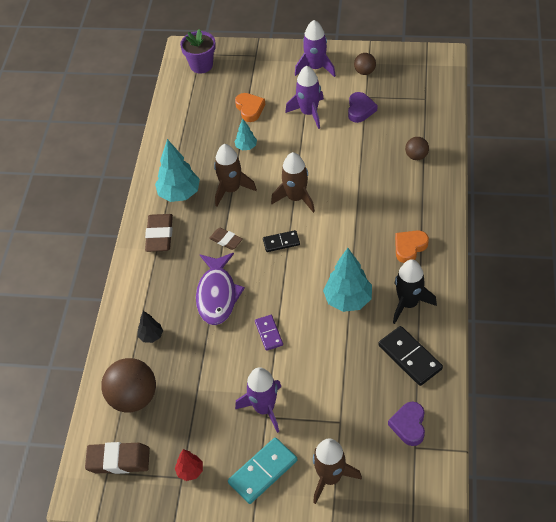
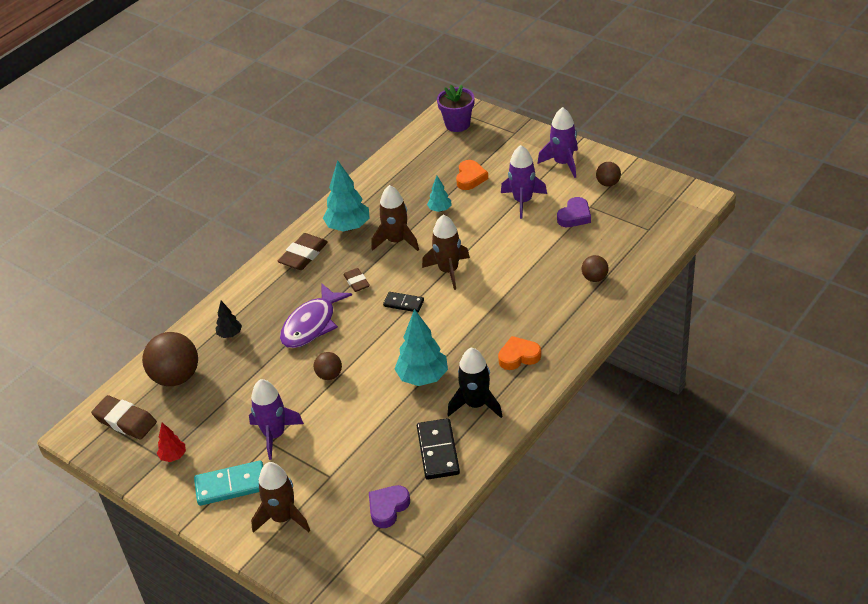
camera: 30 degrees right, 10 degrees down
(269, 333) = (329, 375): purple domino -> brown ball

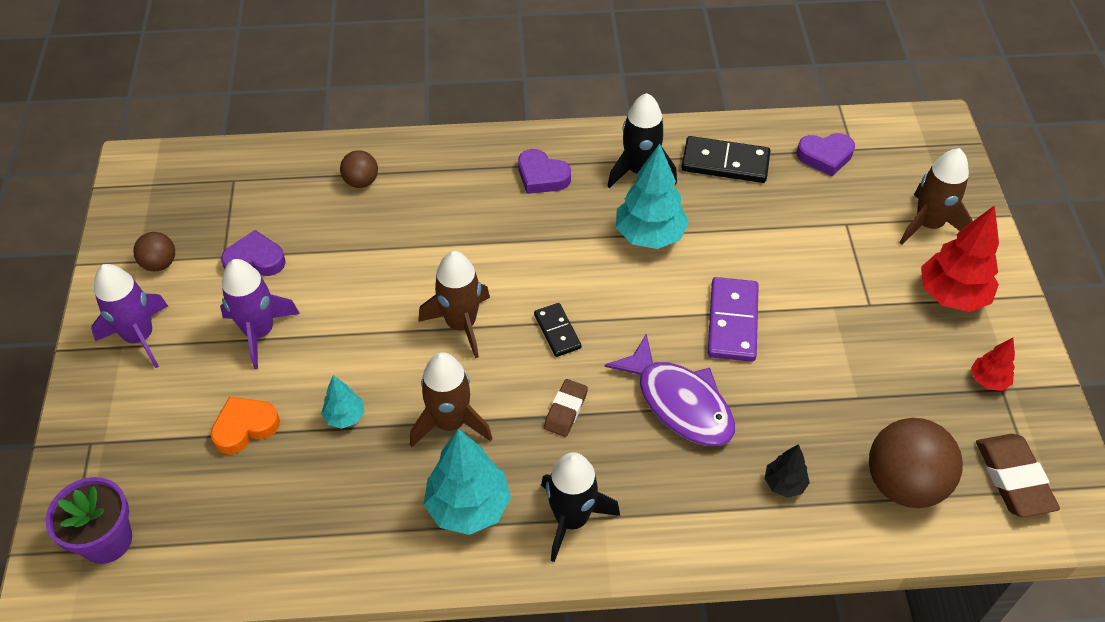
camera: 135 degrees left, 10 degrees up
(231, 485) = (951, 295): turquoise domino -> red tree
(274, 435) = (858, 308): purple rocket -> none
(303, 255) = (571, 519): brown eraser -> black rocket
(312, 324) = (679, 402): purple fish -> purple fish turned 60 degrees clockwise
(329, 375) = (732, 322): brown ball -> purple domino
(438, 451) = (725, 163): black domino -> black domino turned 60 degrees clockwise
(518, 356) = (542, 176): orange heart -> purple heart

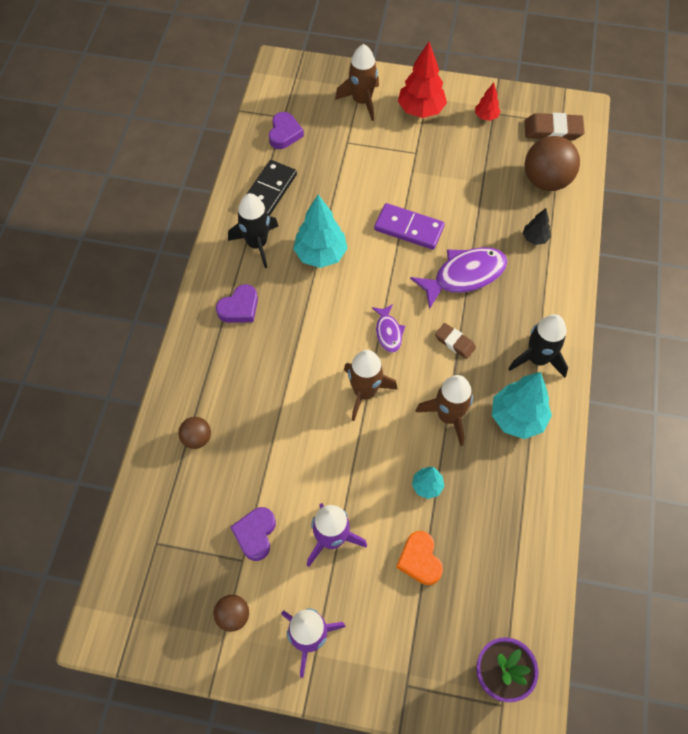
camera: 75 degrees left, 10 degrees up
(557, 331) = (388, 332): black domino -> purple fish

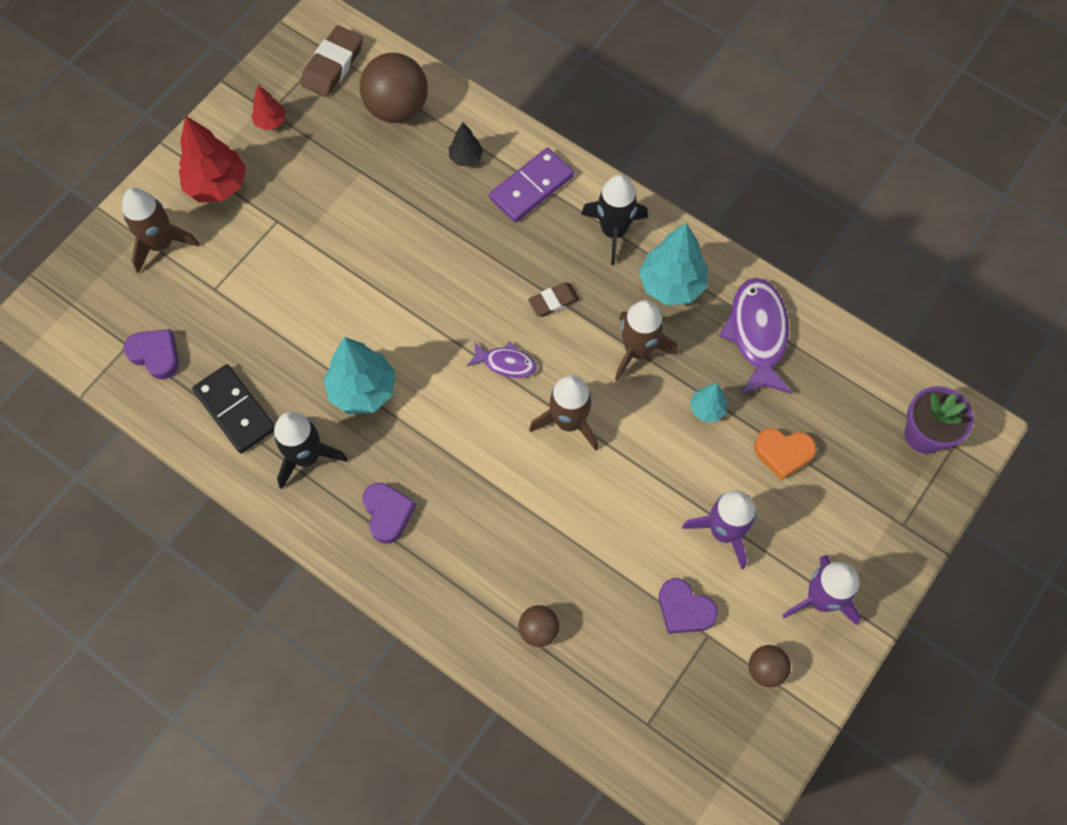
camera: 65 degrees left, 5 degrees up
(409, 228) = (380, 278): purple domino -> purple domino (531, 187)
(464, 276) = (475, 251): purple fish -> purple fish (757, 334)

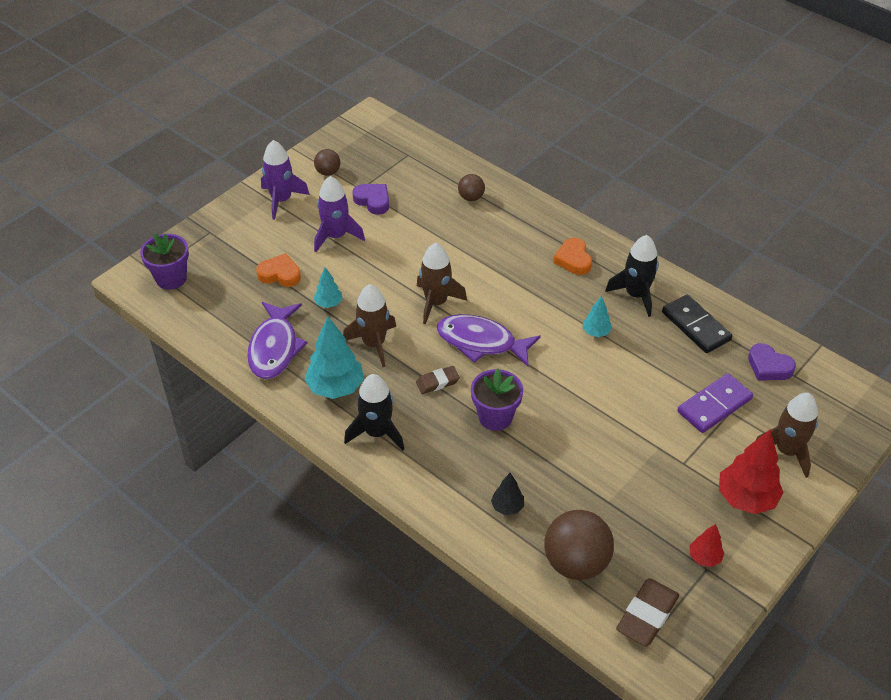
camera: 175 degrees left, 20 degrees down
(363, 390) = (596, 332): turquoise tree -> turquoise tree, size x0.53
(387, 513) = (573, 260): purple heart -> orange heart
(483, 261) = (495, 417): none -> purple flower pot
(506, 363) = (481, 342): purple fish -> purple fish, size x1.86
(531, 187) = (447, 475): purple domino -> purple domino (714, 405)

